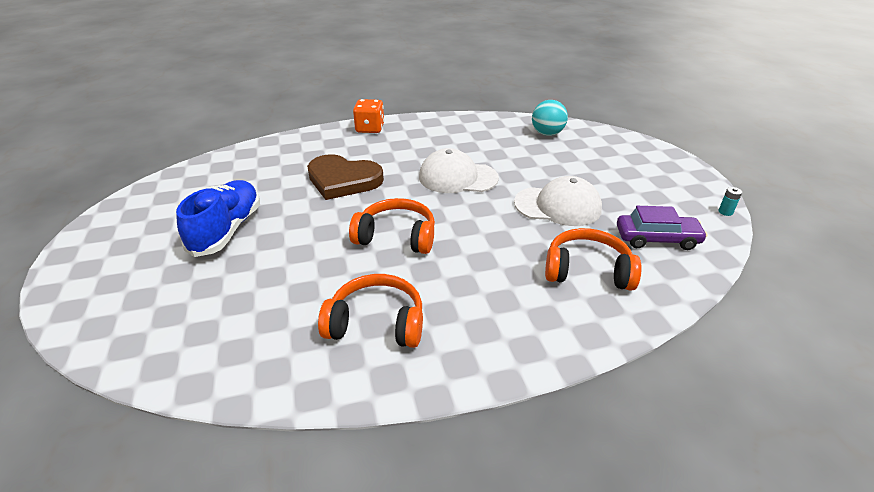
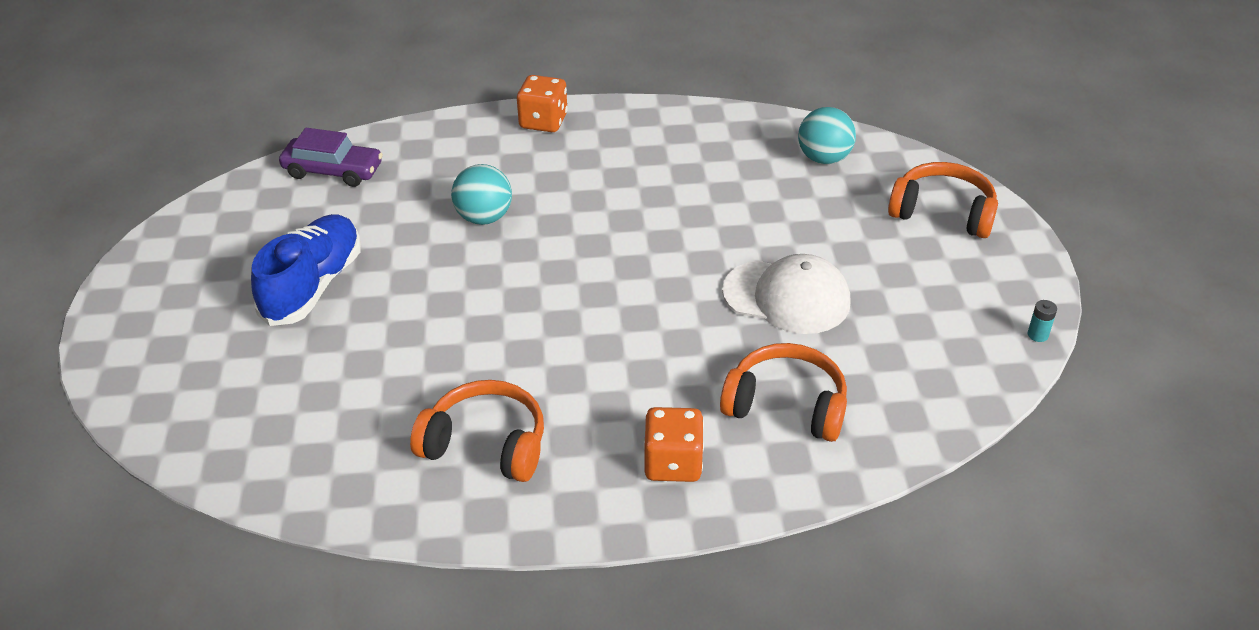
camera: 10 degrees right, 5 degrees up
(343, 180) = (484, 217): brown heart -> turquoise ball
(396, 237) = (539, 322): orange headphones -> orange headphones (942, 212)
(457, 177) = (654, 230): white cap -> none
(523, 320) = (673, 463): none -> orange dice
(657, 239) = (909, 367): purple car -> purple car (333, 171)

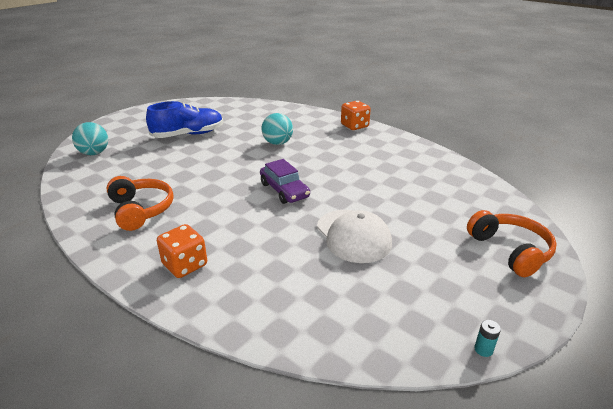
camera: 45 degrees right, 10 degrees down
(333, 171) = (255, 109): purple car -> purple car (284, 190)
(786, 405) = (273, 278): orange headphones -> none
(824, 158) = (470, 194): turquoise ball -> turquoise ball (94, 153)

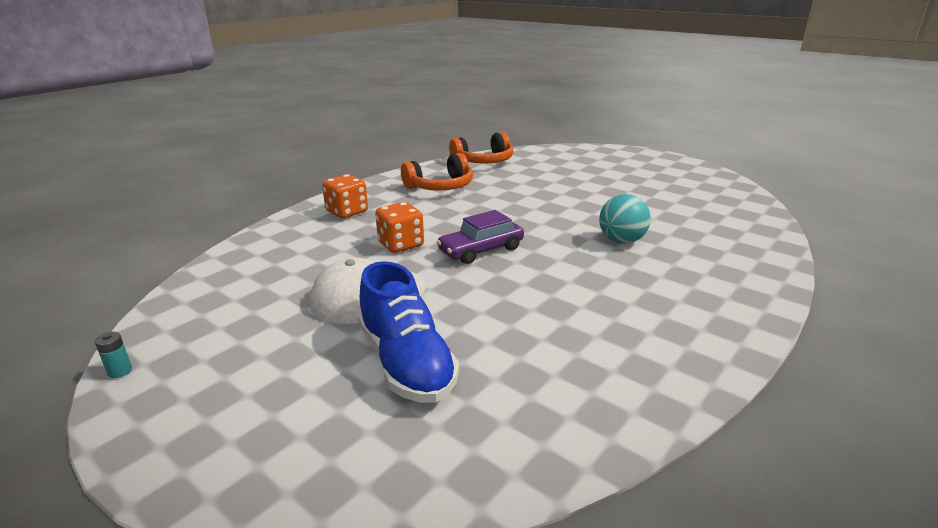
camera: 90 degrees right, 5 degrees down
(94, 153) = (550, 156): turquoise ball -> none
(188, 135) = (618, 188): blue shoe -> blue shoe (406, 363)
(354, 126) = (741, 309): orange dice -> orange dice (401, 244)
(510, 250) = (280, 446): orange headphones -> orange headphones (484, 161)

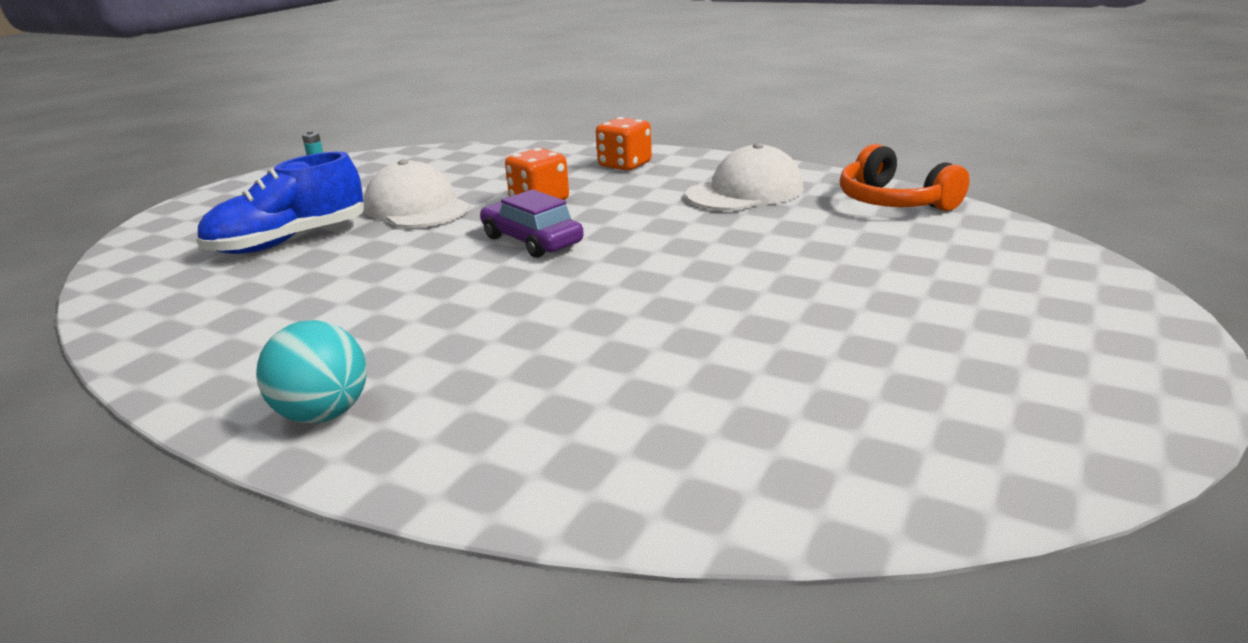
camera: 80 degrees right, 0 degrees up
(440, 186) = (745, 192): orange headphones -> white cap
(621, 241) = (585, 330): turquoise ball -> turquoise ball (324, 414)

